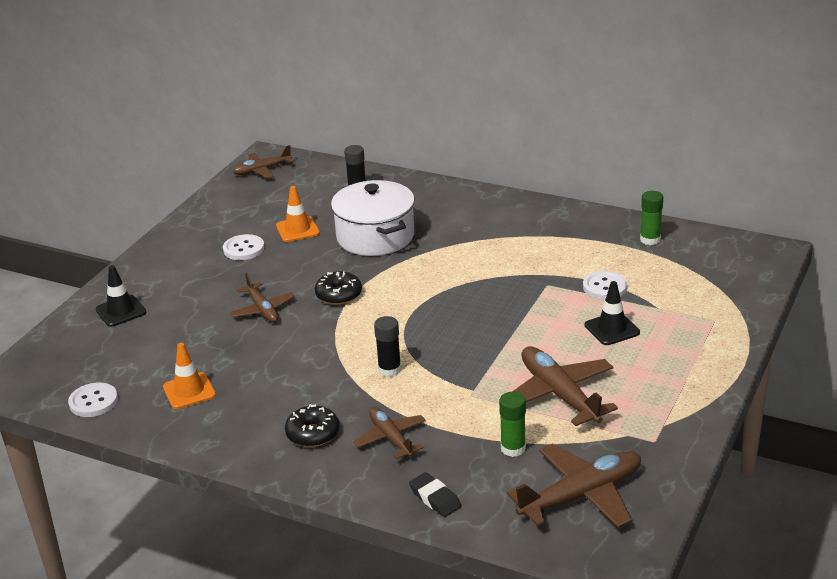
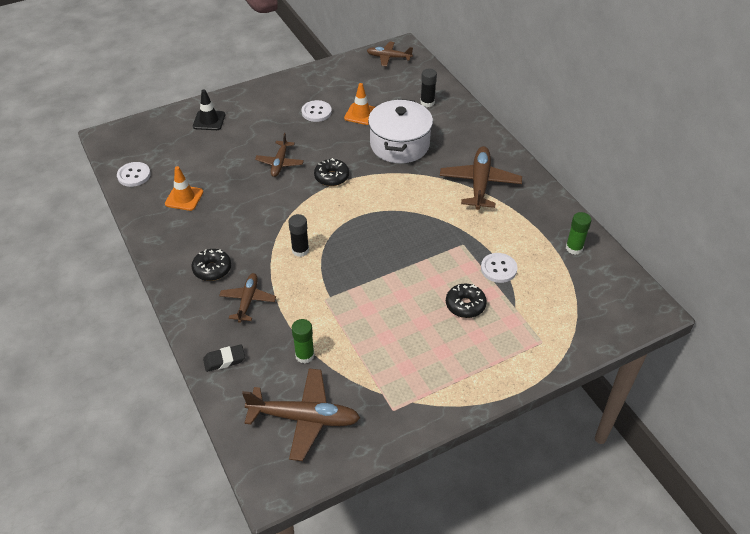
camera: 35 degrees right, 15 degrees up
(435, 498) = (224, 360): black eraser -> black eraser turned 75 degrees clockwise
(559, 395) = (375, 334): brown plane -> brown plane (479, 183)
(612, 329) = (465, 305): black traffic cone -> black donut

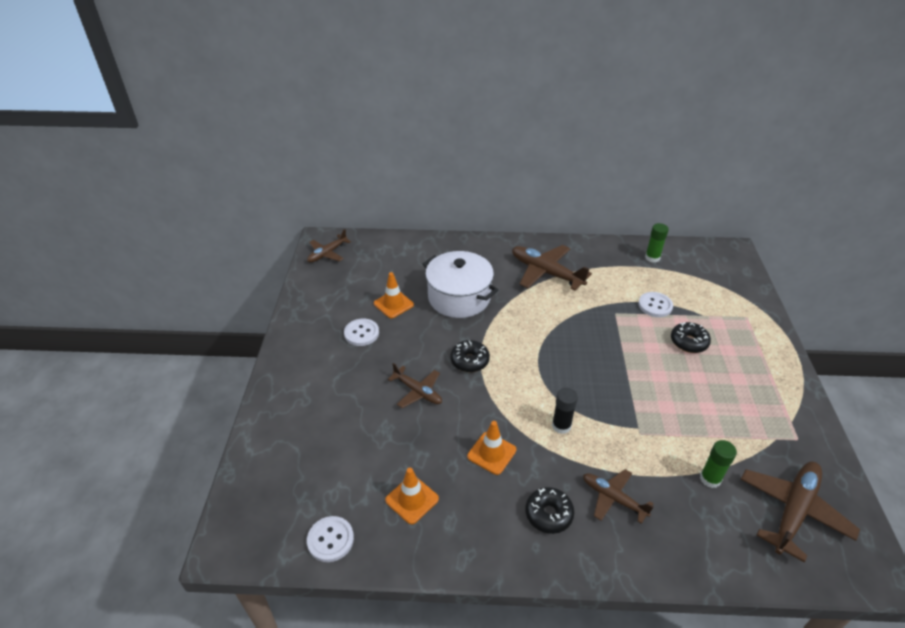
camera: 60 degrees left, 5 degrees down
(209, 120) = (293, 426): black traffic cone -> none
(224, 360) = (693, 553): black eraser -> none
(248, 221) = (491, 453): none -> orange traffic cone
(427, 102) = (416, 257): black glue stick -> none

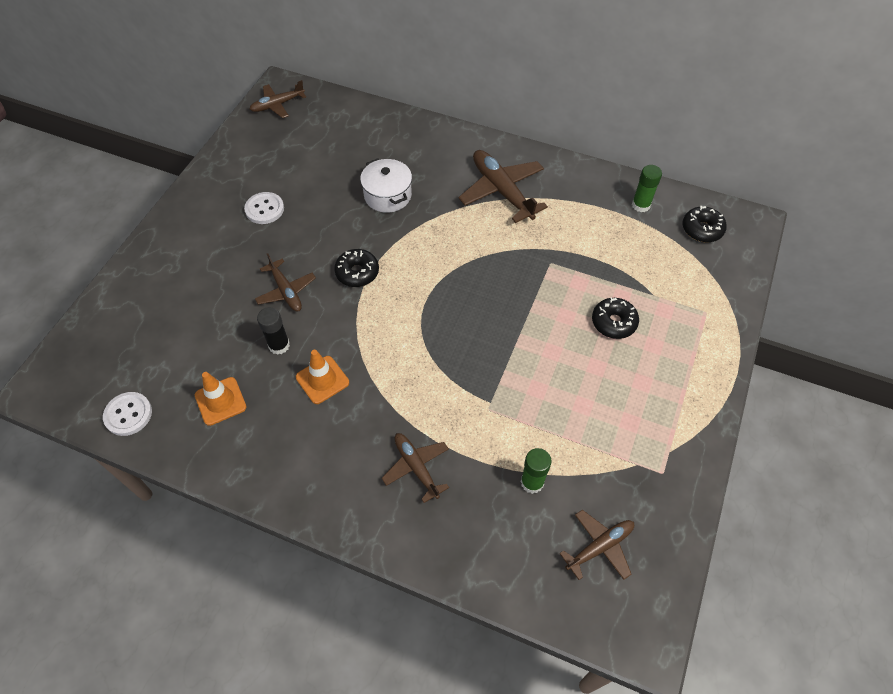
camera: 20 degrees right, 15 degrees up
(393, 304) = (314, 184): orange traffic cone -> none
(459, 297) = (387, 195): white pot -> white pot, size x0.66
(548, 514) = (342, 461): black donut -> black donut (702, 229)
(561, 426) = (410, 374): black glue stick -> black glue stick (279, 345)
(655, 305) = (603, 267): white button -> none
(793, 511) = (599, 547): brown plane -> brown plane, size x0.61

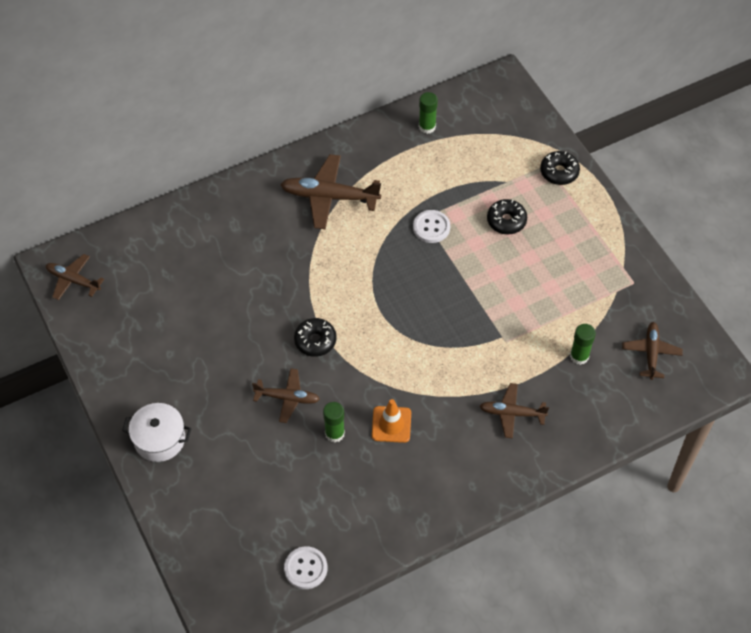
camera: 50 degrees left, 0 degrees up
(220, 401) = (350, 500): orange traffic cone -> none
(264, 209) = (187, 362): white button -> white button (431, 227)
(277, 105) = (73, 280): brown plane -> brown plane turned 105 degrees clockwise
(279, 345) = (334, 433): black glue stick -> green glue stick
(387, 195) = (258, 271): white pot -> white pot (159, 439)
(702, 229) = (481, 111): black donut -> black donut (559, 172)

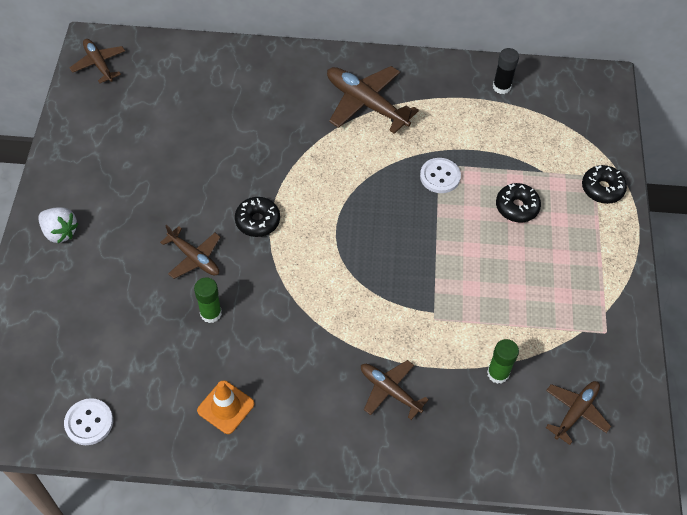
camera: 30 degrees right, 0 degrees up
(159, 439) = (60, 232): white pot -> white strawberry
(391, 424) = (268, 335): orange traffic cone -> orange traffic cone (226, 407)
(427, 127) = (501, 87): green glue stick -> black glue stick

